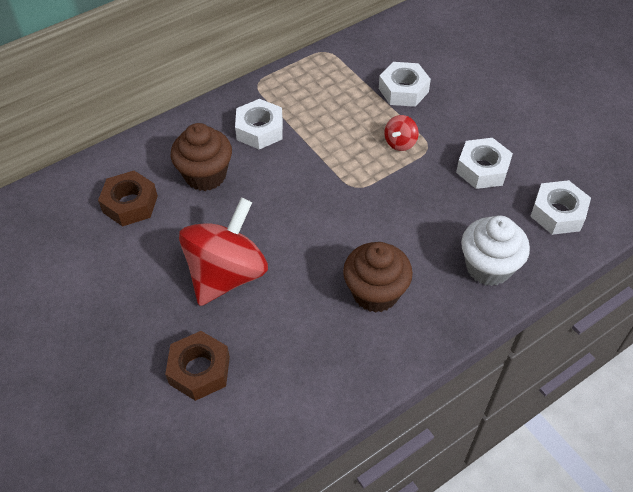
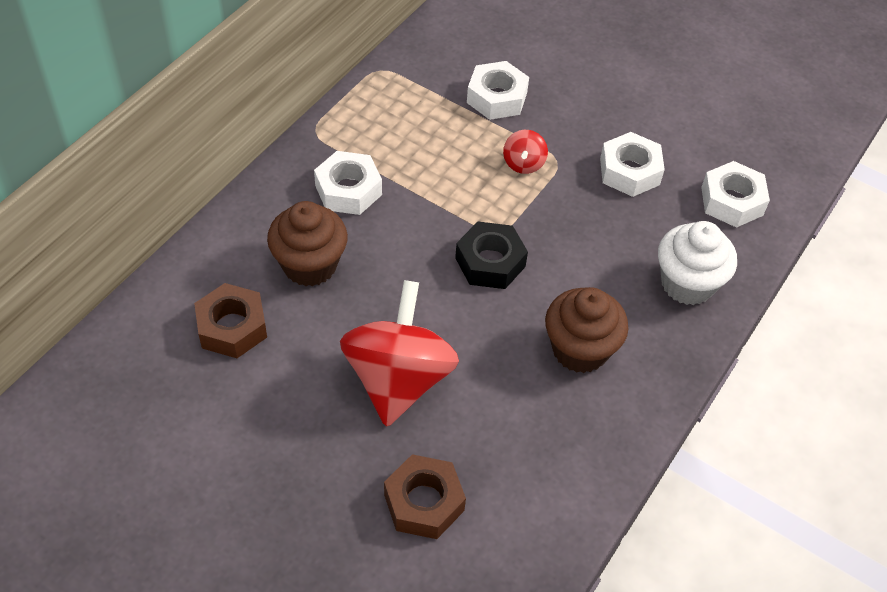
camera: 25 degrees left, 0 degrees up
(338, 208) = (490, 262): none -> black nut

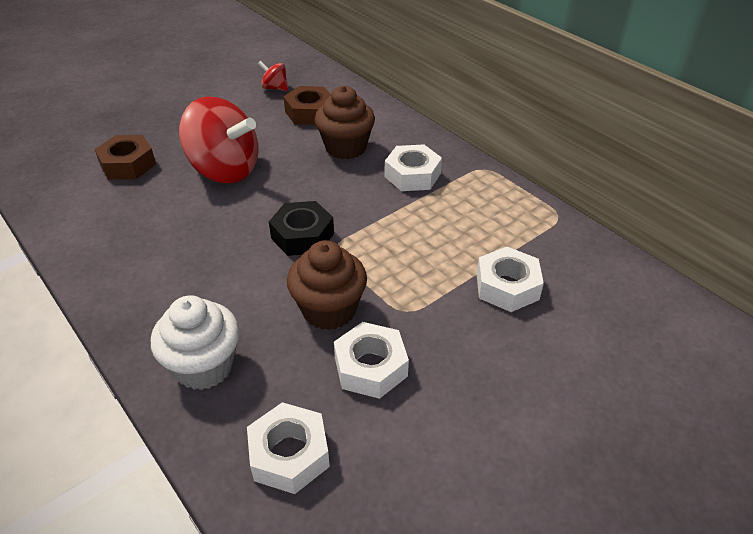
camera: 110 degrees right, 10 degrees down
(523, 164) = (409, 284): red spinning top -> red spinning top (275, 88)
(580, 349) = (185, 267): brown cupcake -> brown cupcake (329, 310)

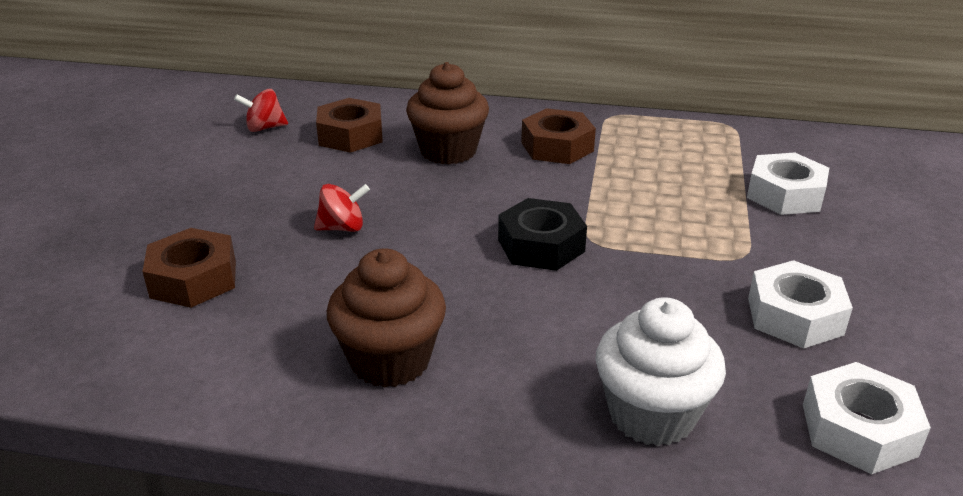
camera: 40 degrees left, 10 degrees down
(225, 170) = (343, 228): red spinning top -> red spinning top, size x0.44
(329, 310) = (679, 293): brown cupcake -> brown cupcake (390, 360)
(412, 175) = (557, 147): white nut -> brown nut

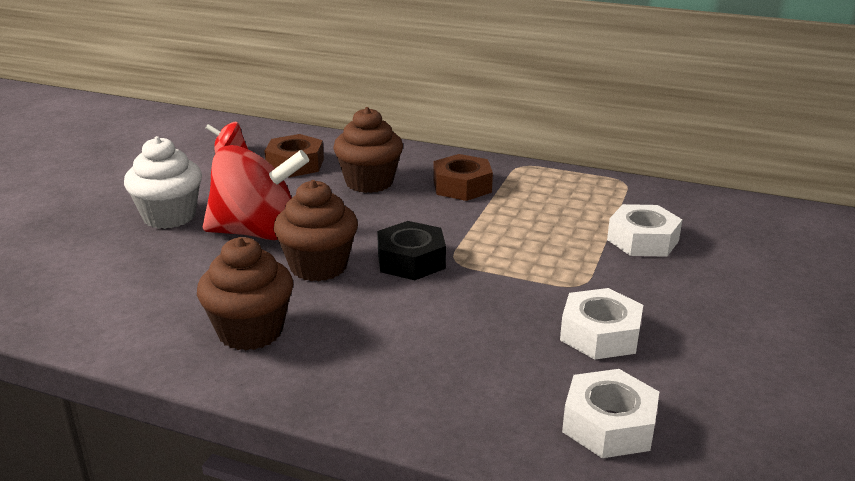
camera: 10 degrees right, 5 degrees down
(194, 279) = (127, 259): brown nut -> none
(343, 228) = (257, 233): red spinning top -> red spinning top, size x2.30
(435, 264) = (318, 266): none -> brown cupcake
(651, 414) = (440, 393): white cupcake -> white cupcake (169, 216)

